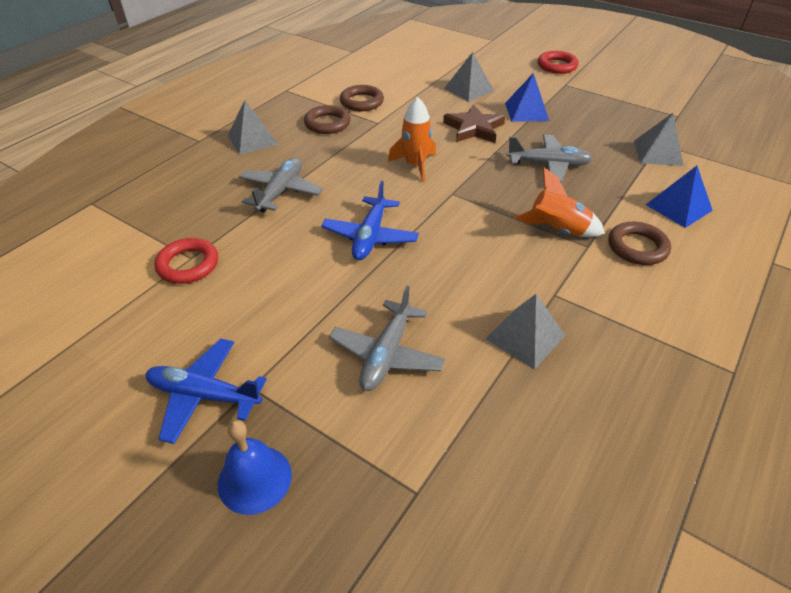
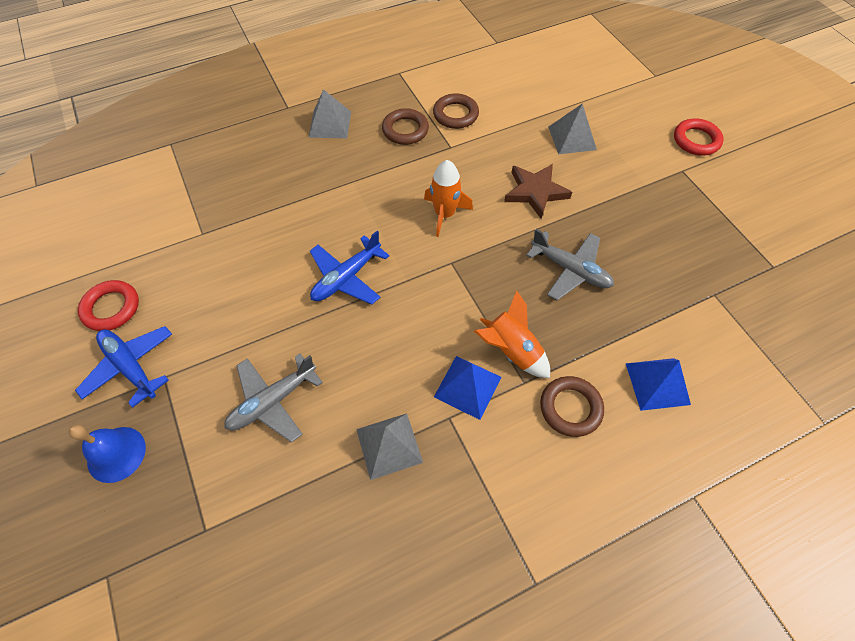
camera: 30 degrees right, 15 degrees up
(188, 265) = (196, 240): red ring -> red ring (111, 308)
(281, 191) = (312, 194): grey plane -> none
(526, 111) = (607, 191): blue pyramid -> blue pyramid (467, 387)
(658, 153) = (701, 306): grey pyramid -> none

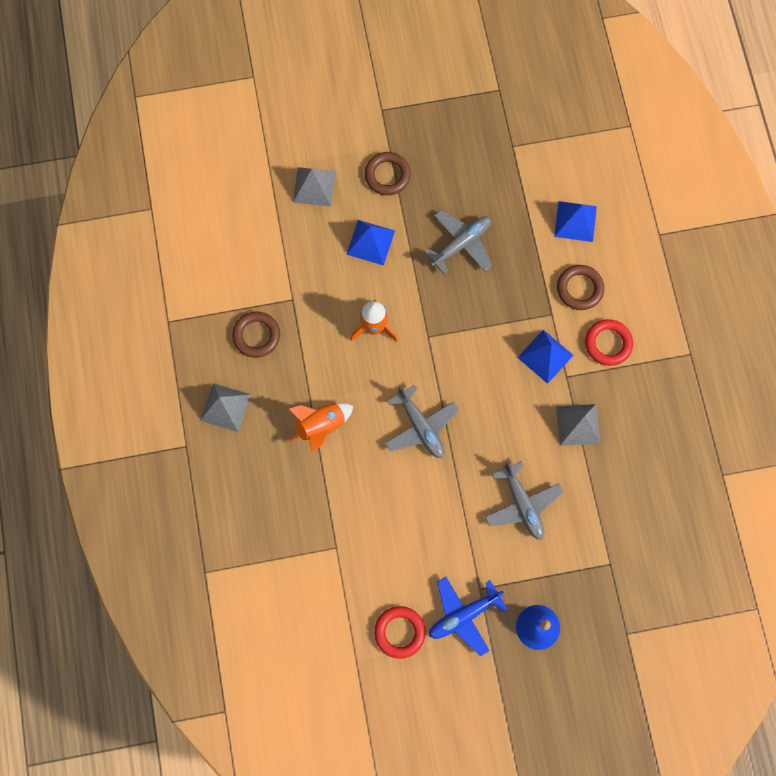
camera: 75 degrees left, 15 degrees up
(346, 277) = (420, 427): blue plane -> grey plane
(455, 114) = (249, 282): brown ring -> brown ring (387, 175)
(511, 351) = (523, 315): orange rocket -> orange rocket (321, 426)
(535, 192) = (370, 242): brown star -> blue pyramid
(696, 140) = (350, 81): red ring -> red ring (608, 343)

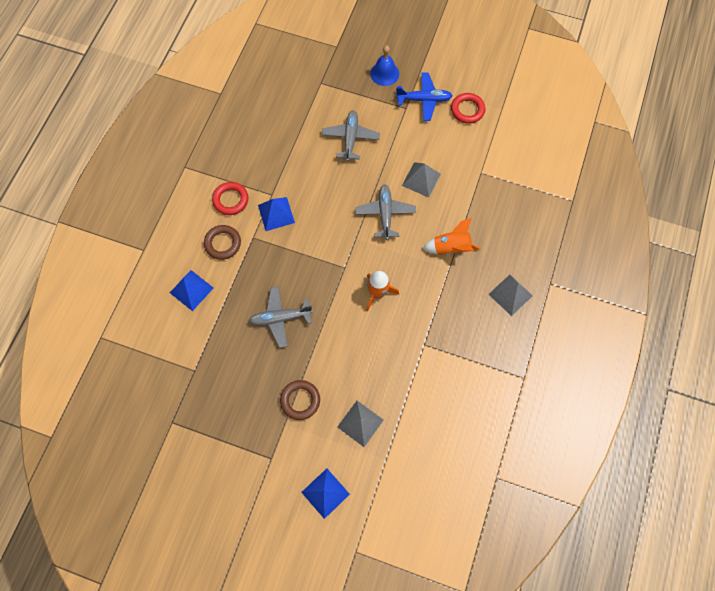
camera: 150 degrees left, 5 degrees down
(256, 336) = (463, 332): brown ring -> none
(370, 242) = (344, 355): blue pyramid -> blue pyramid (325, 493)
(577, 425) = (285, 163): grey pyramid -> grey pyramid (421, 179)

